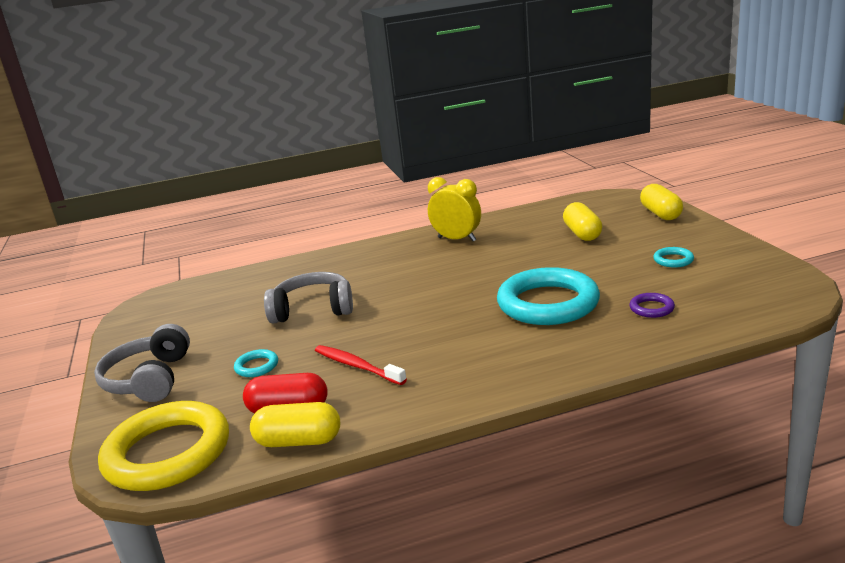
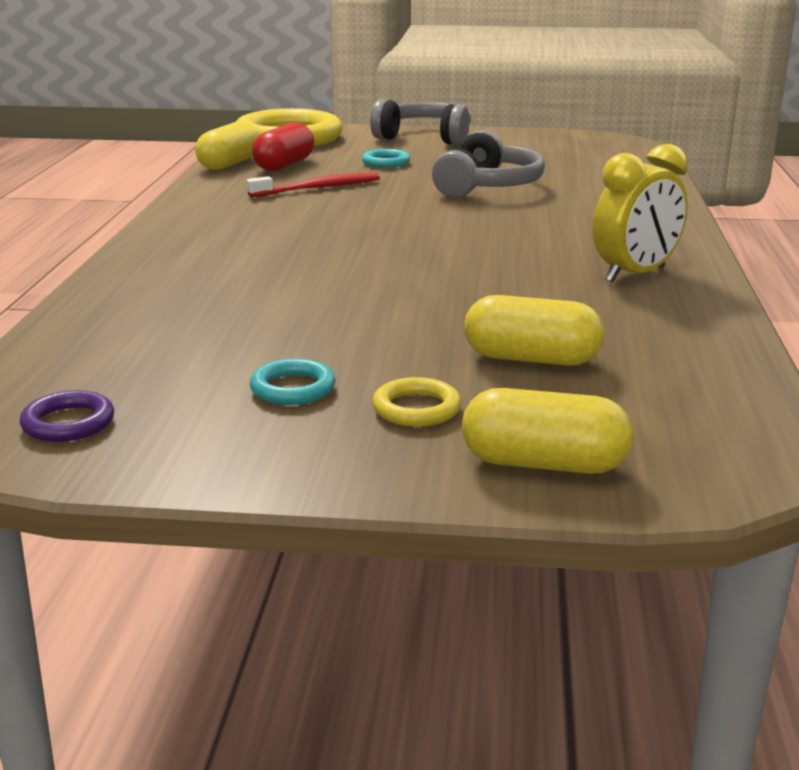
camera: 110 degrees right, 0 degrees up
(548, 303) = (303, 276): turquoise ring -> none
(651, 308) = (176, 322): purple ring -> purple ring (68, 423)
(654, 238) = (416, 409): none -> yellow ring

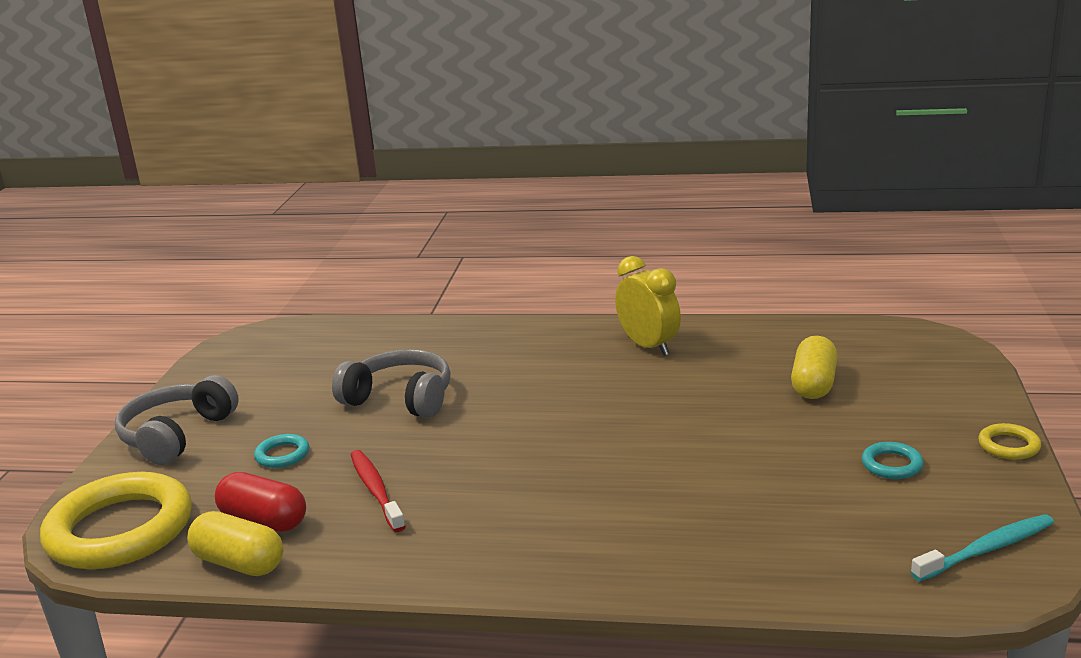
camera: 85 degrees left, 0 degrees up
(68, 423) = (987, 549): purple ring -> turquoise toothbrush
(416, 409) = (904, 420): yellow ring -> yellow ring (1008, 446)
(544, 464) = (956, 383): yellow capsule -> none

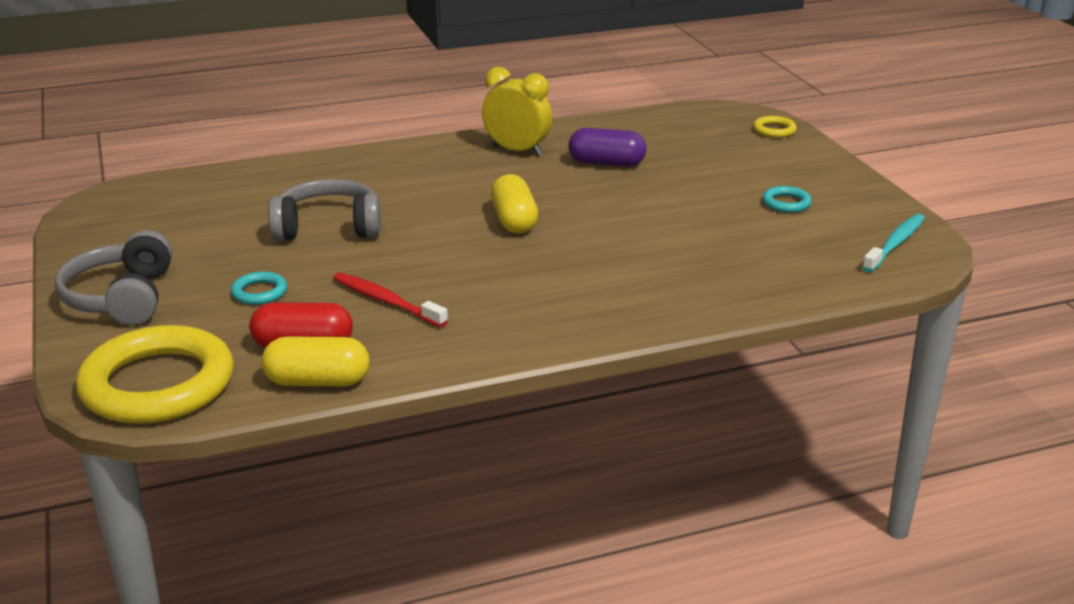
camera: 30 degrees left, 5 degrees up
(728, 377) = (606, 163): none -> purple capsule
(813, 384) = (679, 158): yellow capsule -> yellow capsule (514, 221)
(1008, 446) = (853, 176): yellow ring -> yellow ring (774, 130)

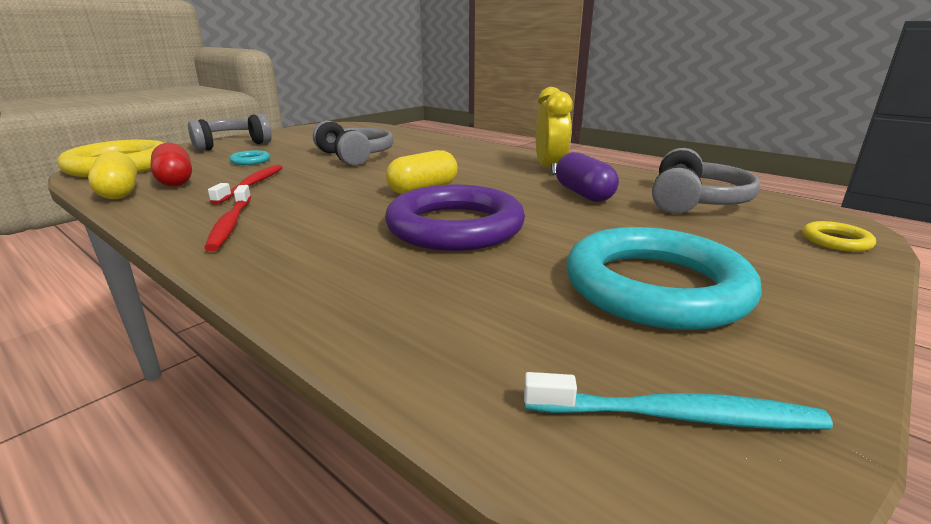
camera: 60 degrees right, 5 degrees down
(519, 322) = (230, 224): none -> red toothbrush
(629, 231) = (455, 227): none -> purple ring
(667, 134) = (694, 201): none -> grey headphones
(786, 203) = (655, 287): turquoise ring -> turquoise ring, size x2.43

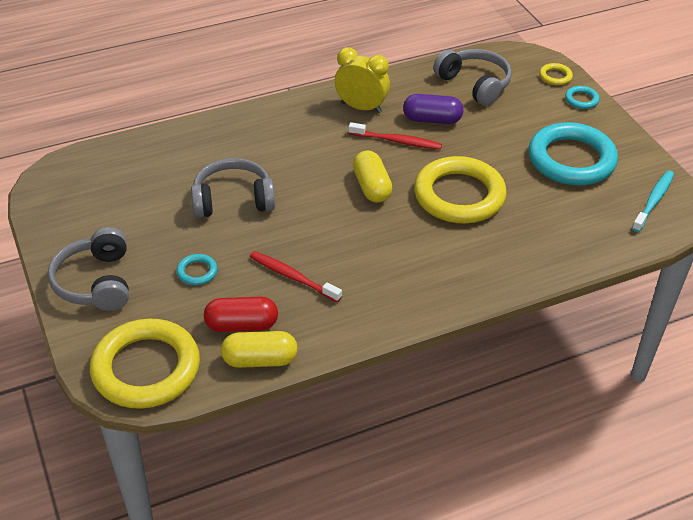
camera: 65 degrees left, 20 degrees up
(230, 224) = (393, 294): red toothbrush -> red toothbrush (397, 141)
(455, 227) = (459, 195): purple ring -> yellow ring
(832, 269) = (581, 100): none -> turquoise ring

